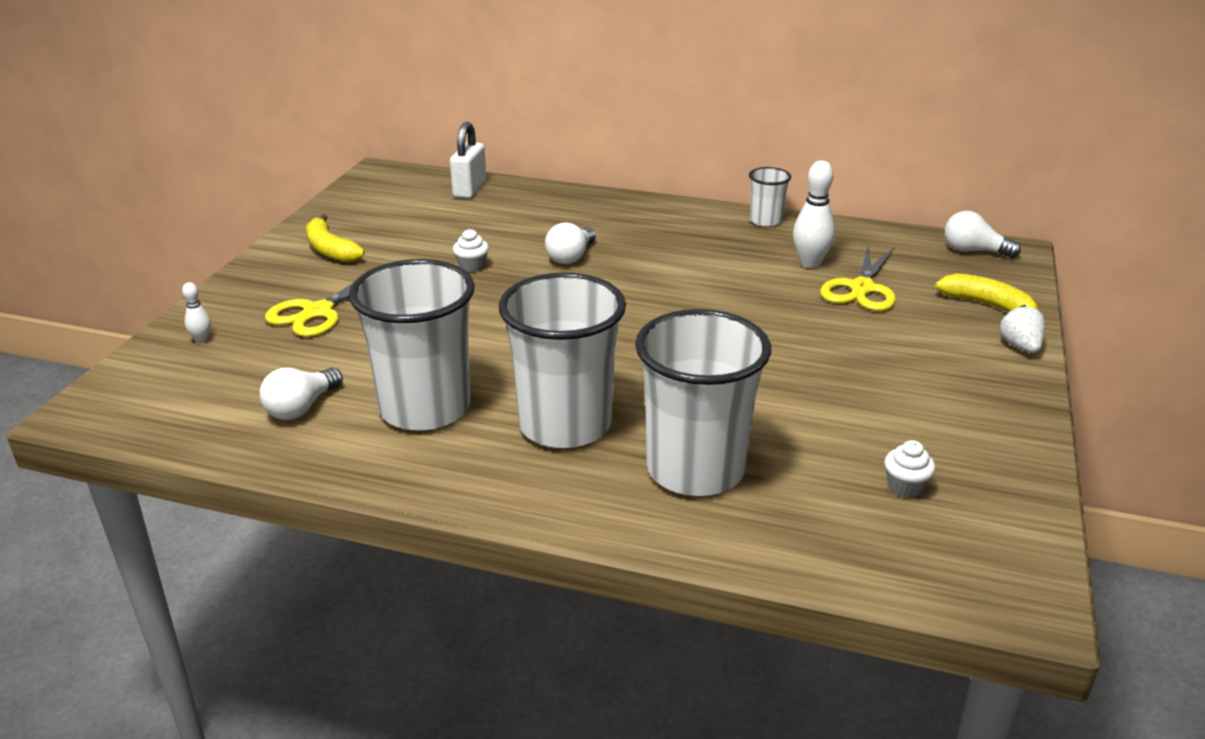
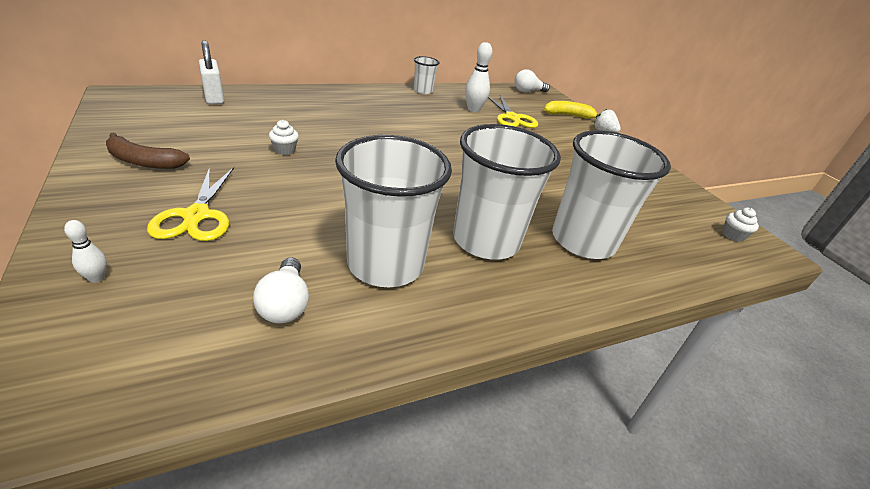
camera: 45 degrees left, 5 degrees up
(330, 249) = (144, 161): yellow banana -> brown banana
(571, 257) = (344, 130): white light bulb -> none
(905, 487) = (665, 213): white cupcake -> white cupcake (732, 235)

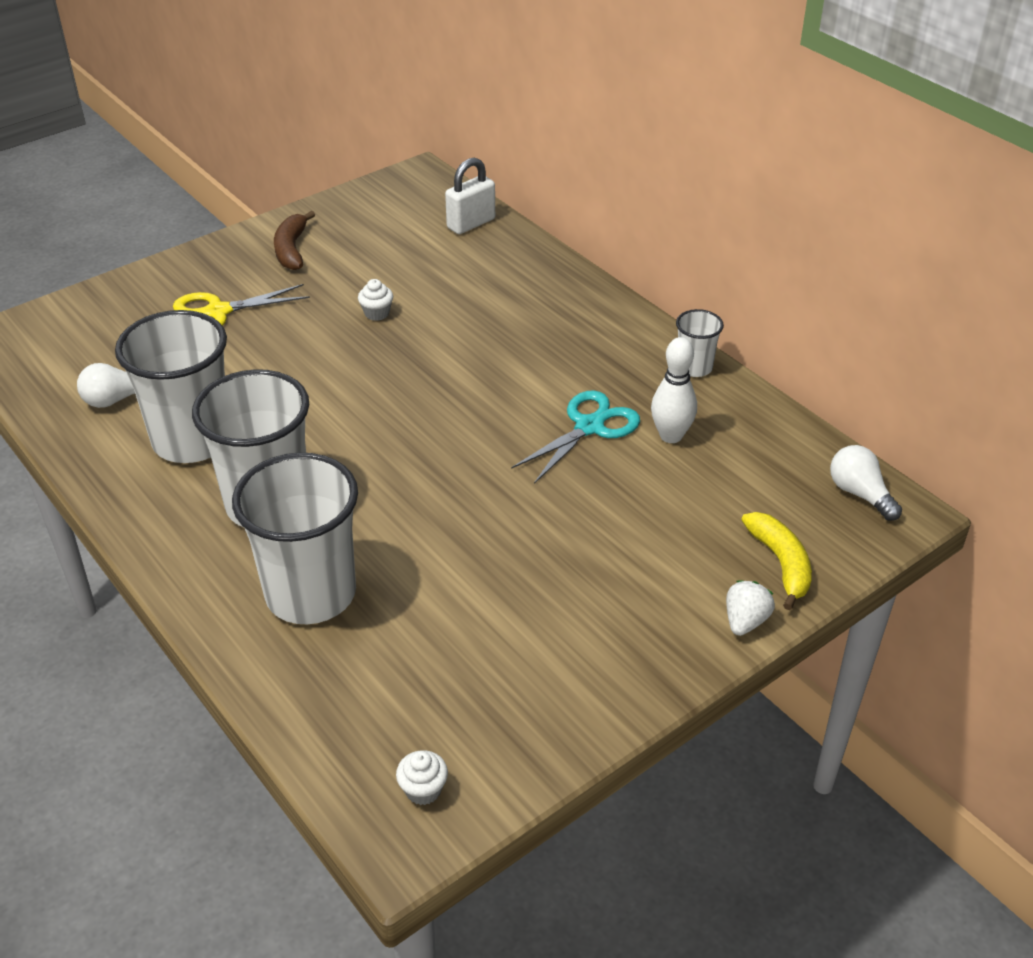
camera: 80 degrees right, 5 degrees up
(97, 278) = (118, 305): white bowling pin -> none
(456, 123) = (589, 427): none -> turquoise scissors
(512, 118) = (682, 486): yellow scissors -> none

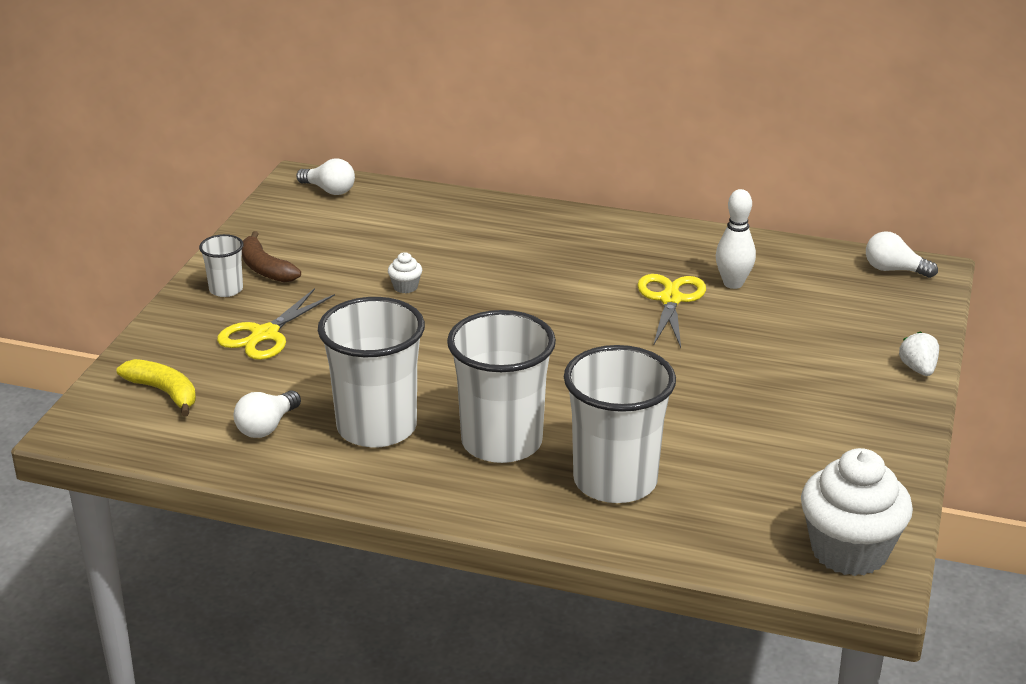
camera: 35 degrees left, 10 degrees down
(423, 790) = (849, 551): white cupcake -> white cupcake, size x2.47
(429, 194) = (329, 190): none -> white light bulb
(471, 223) = (395, 200): white padlock -> none
(589, 427) = (670, 300): turquoise scissors -> yellow scissors
(694, 367) = (693, 236): white cup -> white cup (226, 289)
(780, 564) = (897, 328): yellow banana -> yellow banana (164, 392)

